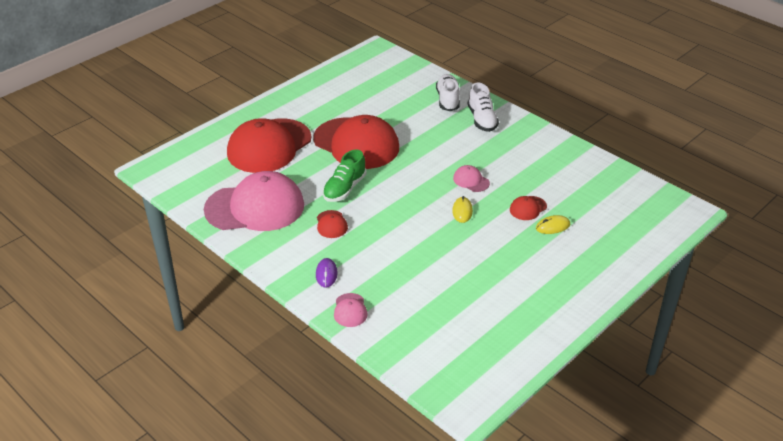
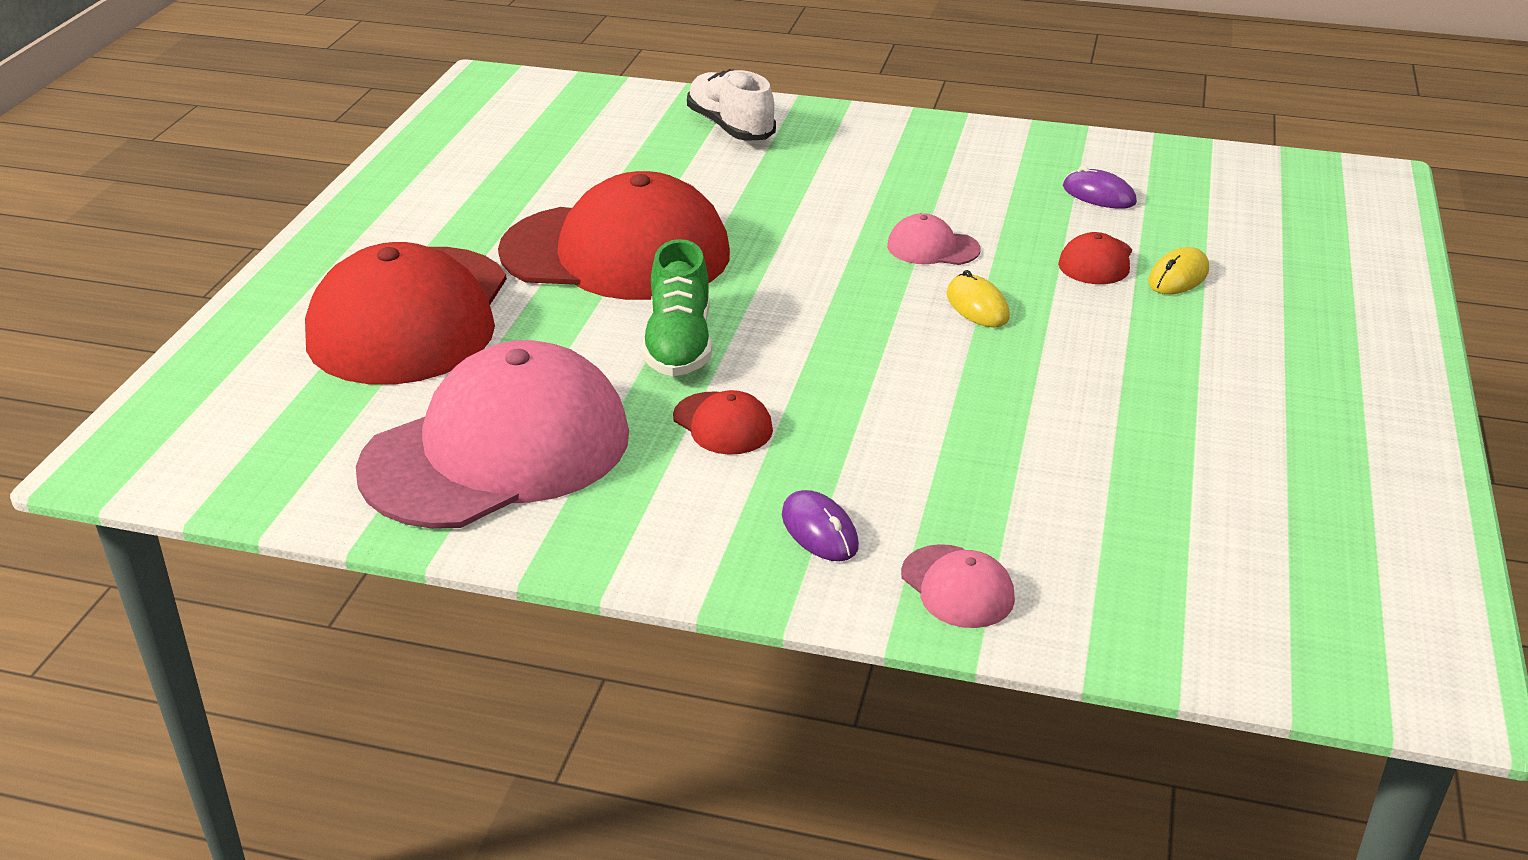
camera: 30 degrees left, 5 degrees down
(482, 119) = (835, 141): white shoe -> none
(561, 179) = (1099, 195): none -> purple mouse

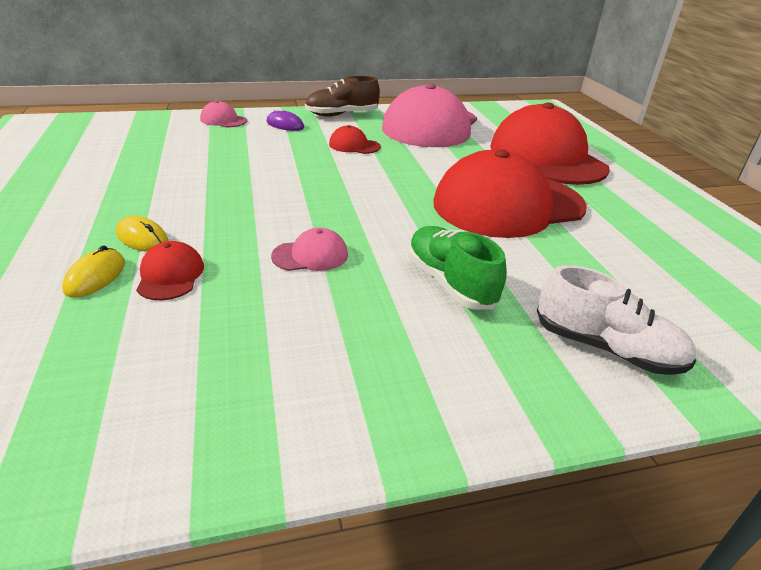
camera: 150 degrees right, 0 degrees up
(656, 544) = (342, 115): none -> brown shoe
(679, 344) = (410, 168): green shoe -> green shoe (450, 282)
(977, 306) = (257, 219): yellow mouse -> yellow mouse (142, 238)
(1099, 195) = (169, 360): purple mouse -> none

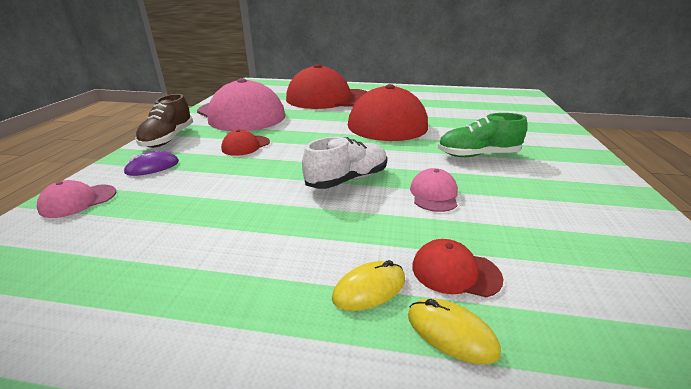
camera: 65 degrees left, 5 degrees down
(606, 348) = (538, 135): white shoe -> white shoe (347, 179)

